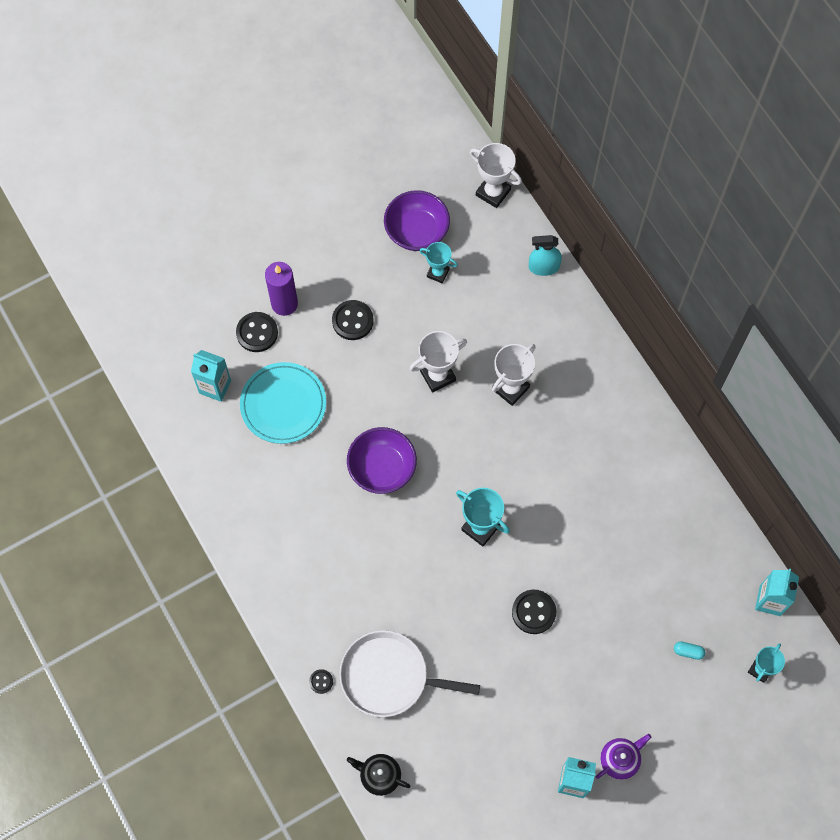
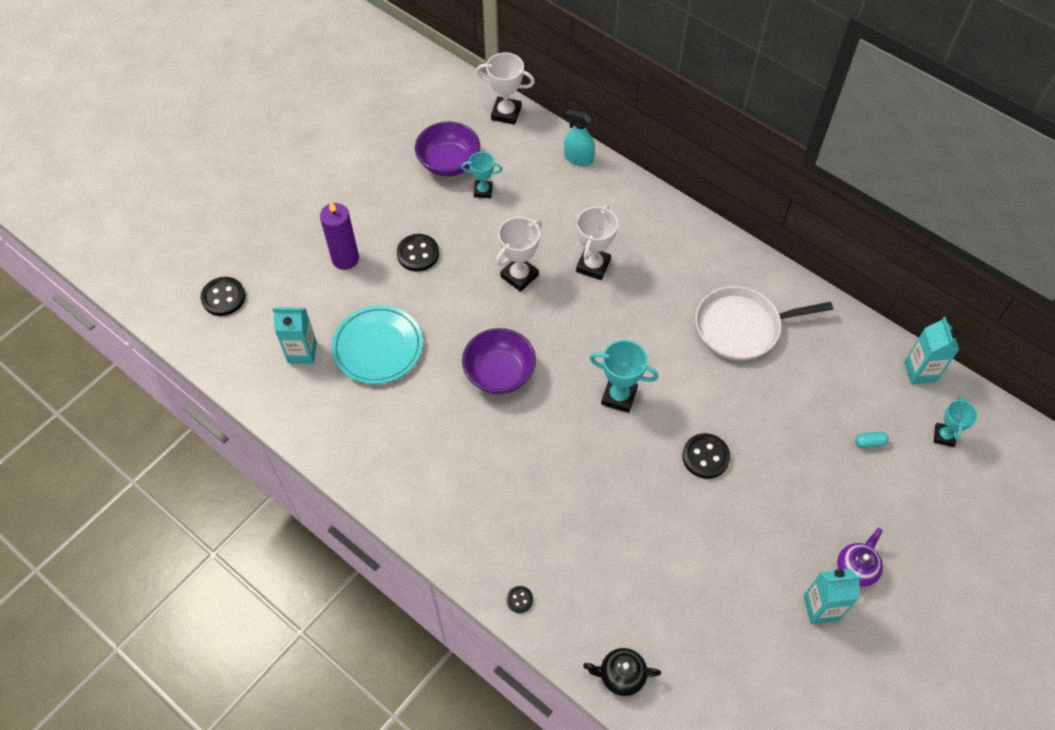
camera: 20 degrees left, 10 degrees down
(257, 333) = (327, 292): black button -> black button (223, 297)
(389, 676) = (588, 569): white pan -> white pan (742, 327)
(543, 267) = (578, 158): turquoise spray bottle -> turquoise spray bottle turned 45 degrees clockwise

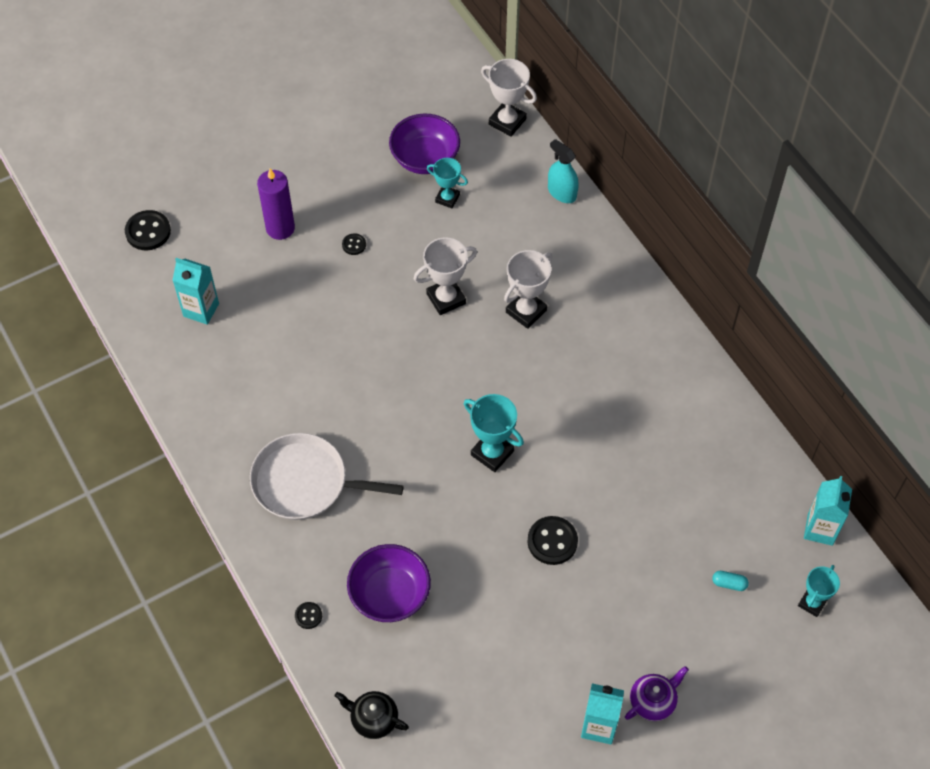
camera: 20 degrees right, 0 degrees up
(378, 347) = (275, 327): turquoise plate -> none
(418, 254) = (354, 245): black button -> black button, size x0.53
(499, 374) = (383, 392): purple bowl -> purple bowl (390, 595)
(742, 327) = (652, 423): white pan -> white pan (305, 482)

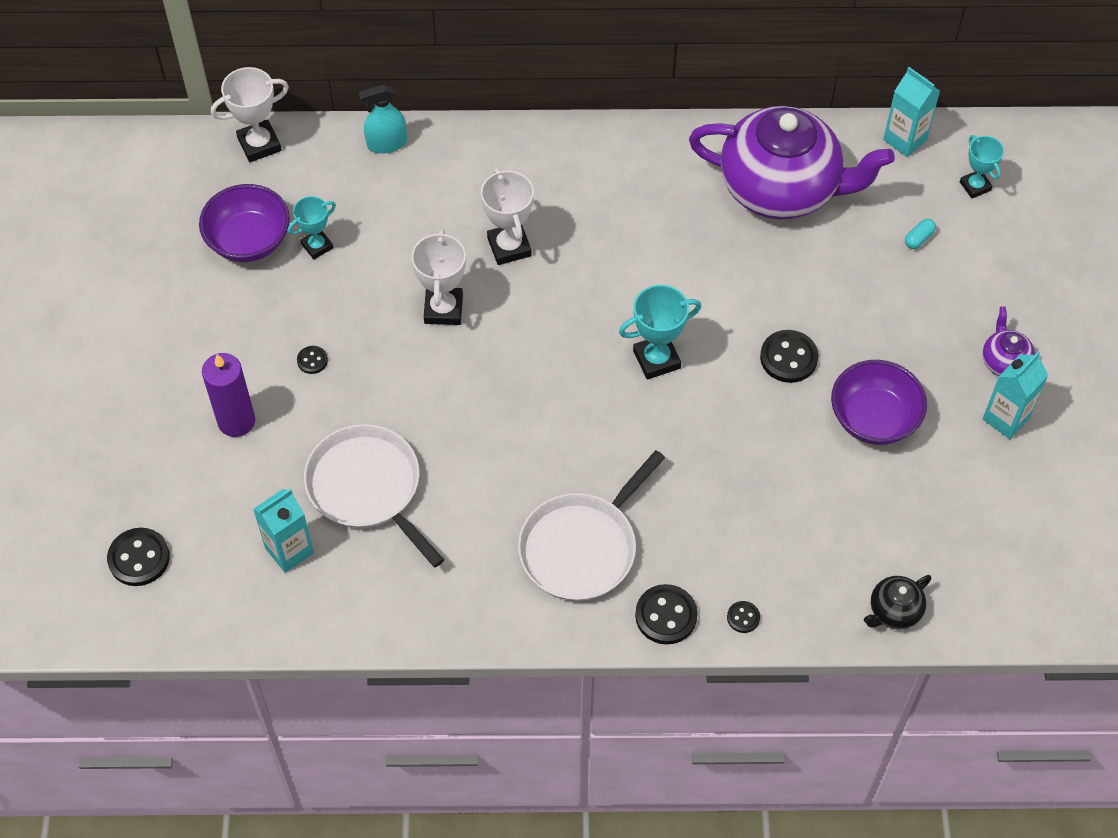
camera: 60 degrees left, 0 degrees up
(275, 329) = (367, 488): none -> white pan
(281, 563) = (666, 615): none -> black button
(390, 595) = (763, 530): purple bowl -> purple bowl (873, 419)
(706, 463) = (781, 189): none -> purple teapot

